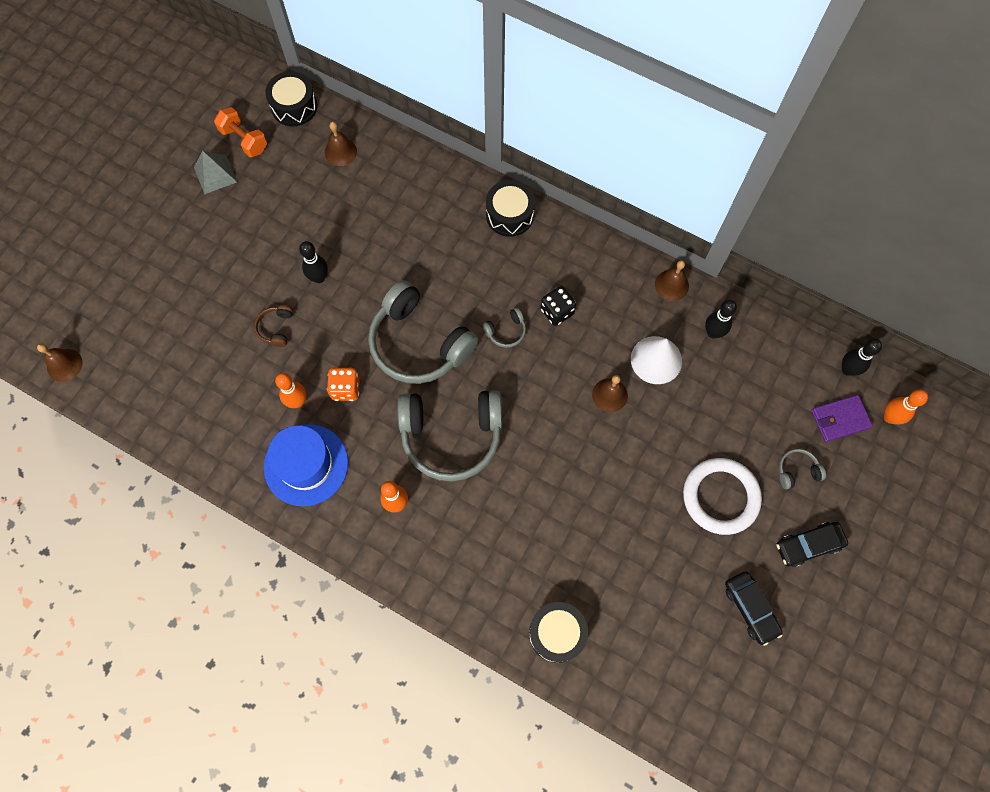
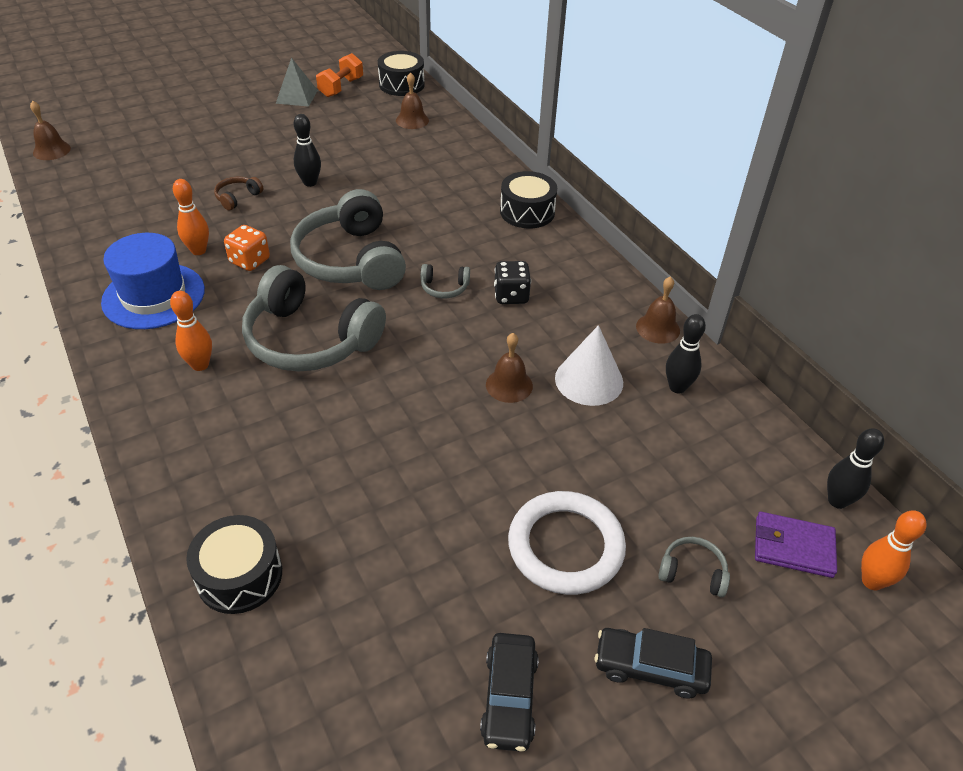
camera: 30 degrees right, 25 degrees down
(244, 140) = (341, 87): orange dumbbell -> orange dumbbell turned 45 degrees clockwise

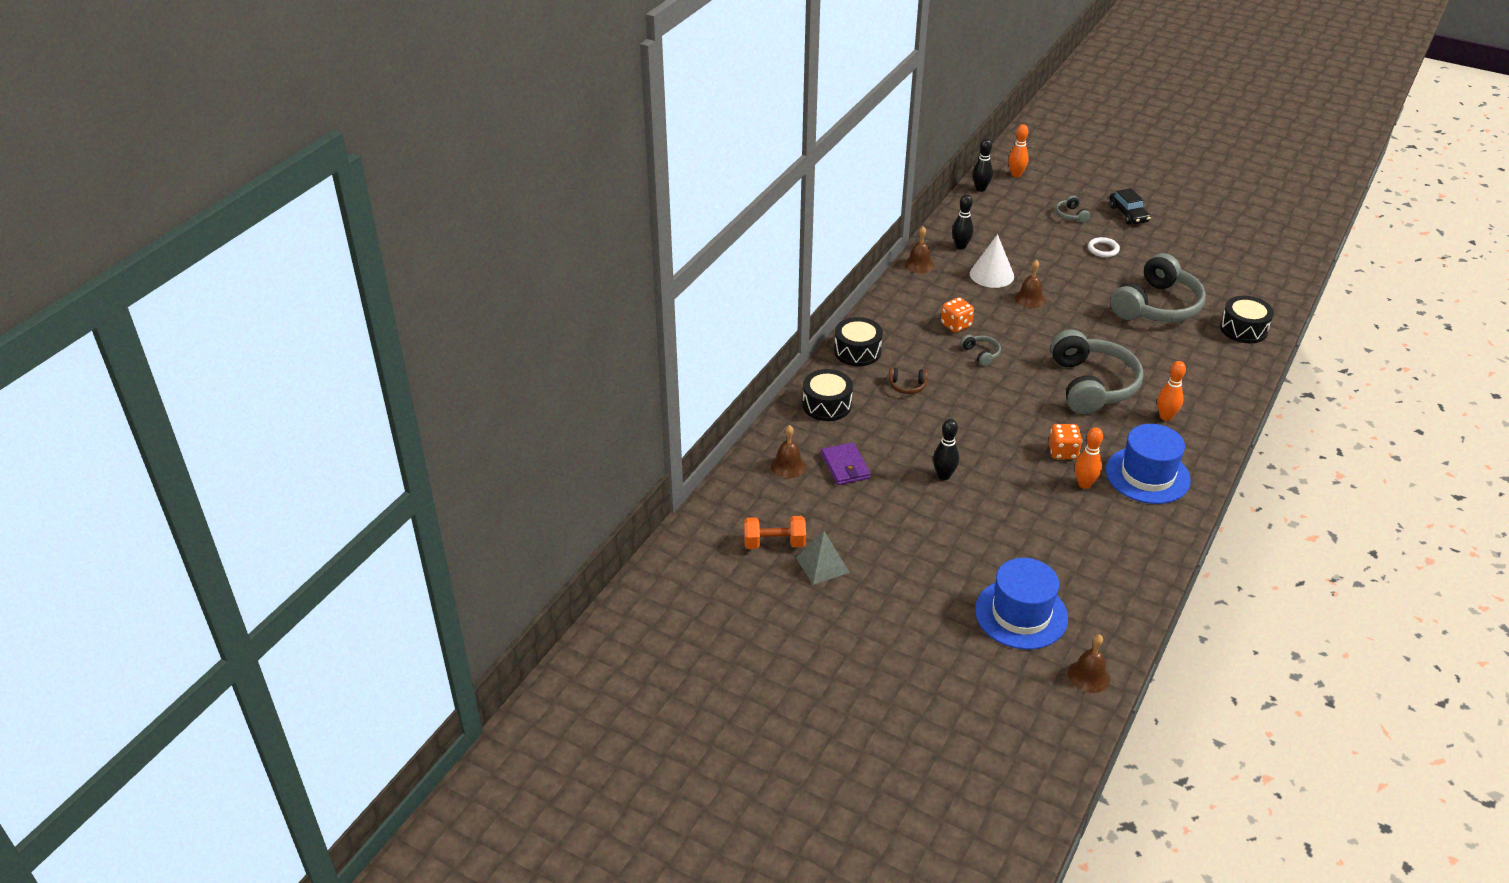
camera: 120 degrees left, 5 degrees down
(137, 150) = (1021, 614): none -> blue hat
(237, 198) = (1007, 504): brown headphones -> brown headphones (907, 386)
(351, 260) = (1004, 406): grey headphones -> grey headphones (1157, 306)
(401, 84) = (728, 504): black drum -> black drum (827, 405)
(509, 697) = (1186, 240): black car -> none
(511, 296) = (956, 325): black dice -> orange dice
(565, 546) = (1103, 249): white ring -> white ring, size x0.51
(793, 547) = (1023, 195): purple wallet -> purple wallet (845, 466)

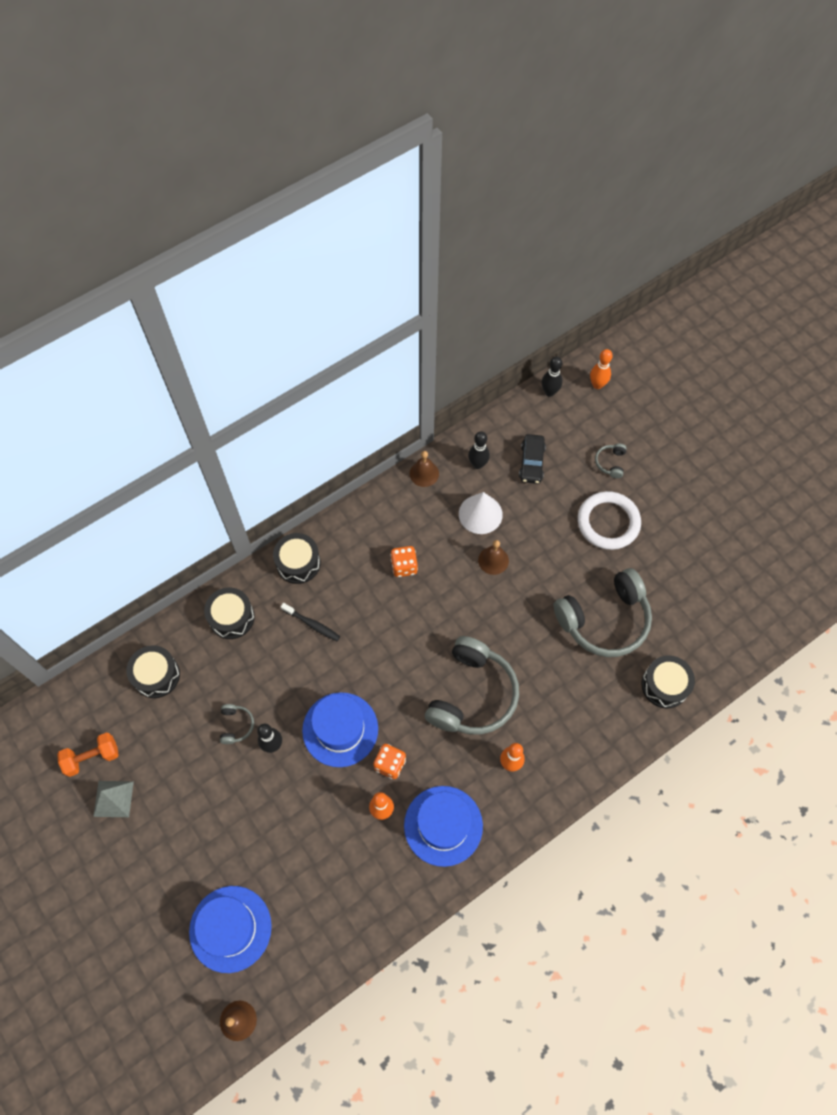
camera: 25 degrees right, 25 degrees up
(774, 543) = (92, 757): orange dumbbell -> orange dumbbell turned 45 degrees counterclockwise
(788, 466) = (156, 675): brown bell -> black drum
(845, 466) = (200, 697): purple wallet -> none
(907, 386) = (312, 624): brown headphones -> black toothbrush
(981, 354) = (402, 612): grey headphones -> grey headphones (236, 725)
(996, 445) = (340, 729): none -> blue hat
(1103, 249) = (608, 522): white ring -> white ring, size x1.97
(1128, 214) = (667, 483): black car -> black car (531, 462)

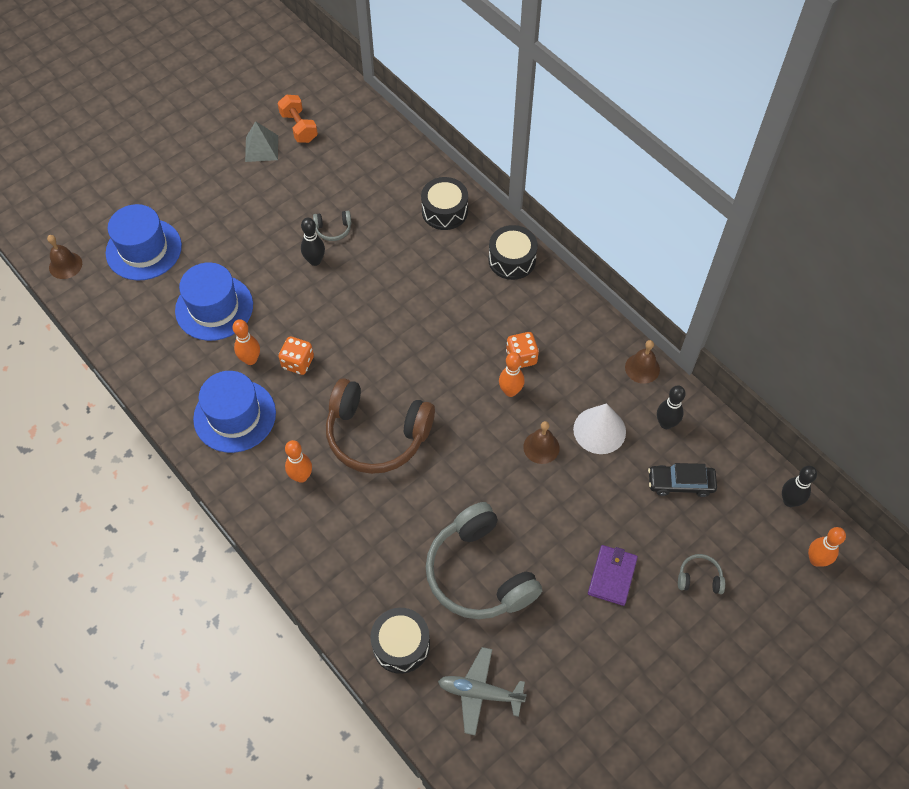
camera: 85 degrees right, 5 degrees down
(156, 675) = (379, 161): black drum -> none
(312, 624) = (444, 279): black toothbrush -> none
(340, 729) = (333, 315): blue hat -> blue hat (214, 308)
(437, 579) = (510, 391): none -> orange bowling pin
(472, 694) = (376, 434): grey headphones -> brown headphones
(608, 522) = (612, 576): white ring -> purple wallet
(702, 628) = (480, 693): none -> grey plane

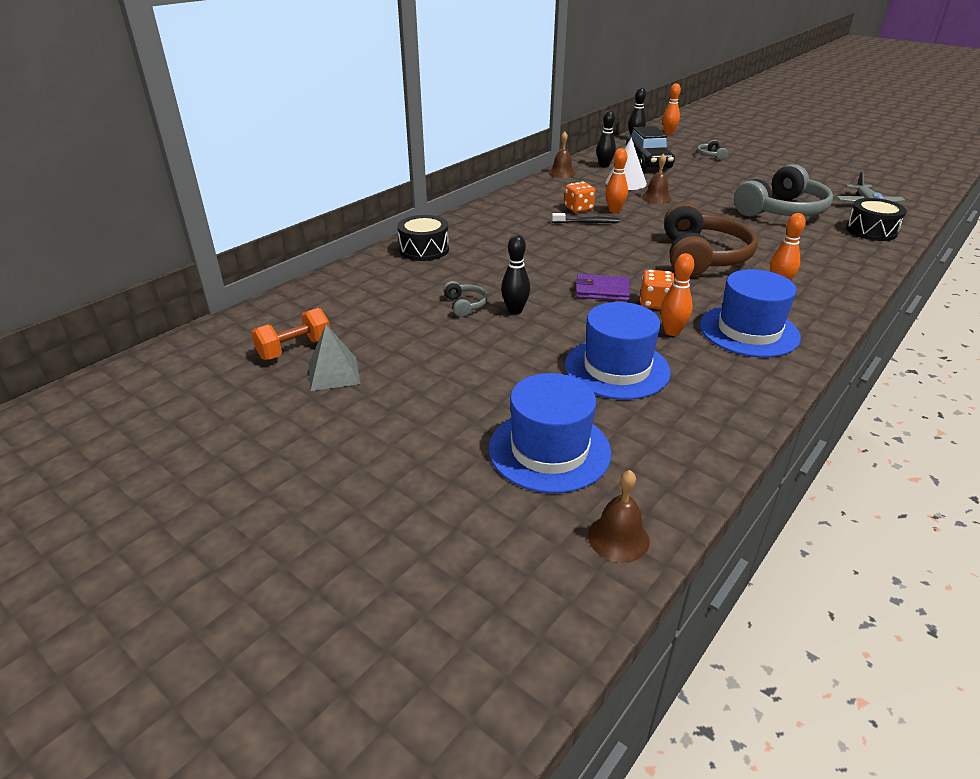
camera: 100 degrees left, 25 degrees down
(482, 356) = (587, 222): none -> black toothbrush
(512, 260) = (475, 218): black drum -> none
(612, 576) = (735, 175): purple wallet -> purple wallet (602, 291)
(680, 483) = (647, 161): black car -> black car, size x1.55

